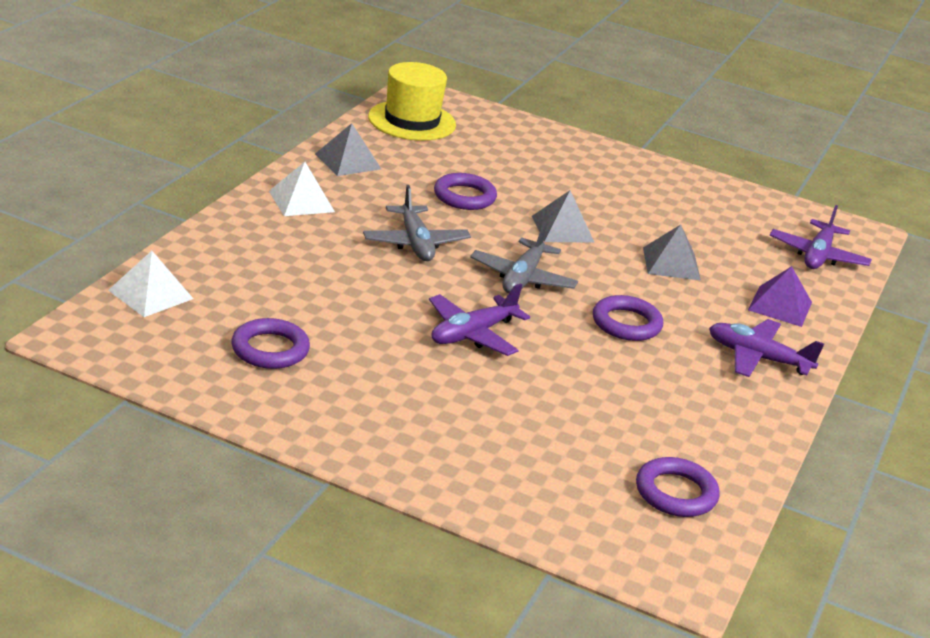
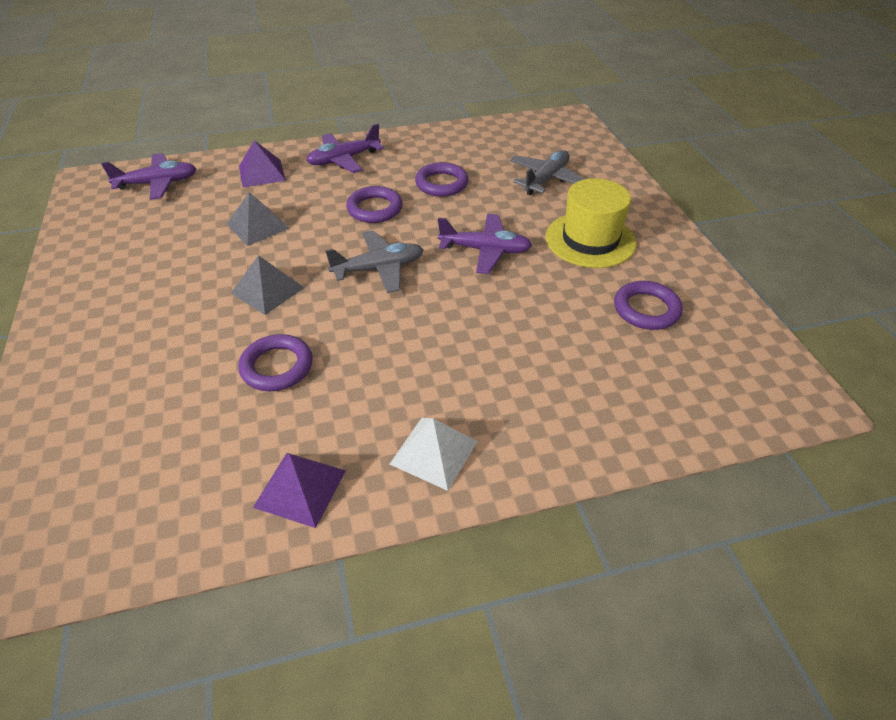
camera: 125 degrees left, 15 degrees up
(150, 294) = (702, 411): white pyramid -> none
(348, 161) = (300, 488): grey pyramid -> purple pyramid
(412, 121) = (115, 520): yellow hat -> yellow hat (590, 240)
(415, 243) = (405, 341): grey plane -> grey plane (546, 179)
(676, 493) = (514, 138): purple ring -> purple ring (441, 184)
(757, 358) = (344, 159): purple plane -> purple plane turned 75 degrees clockwise

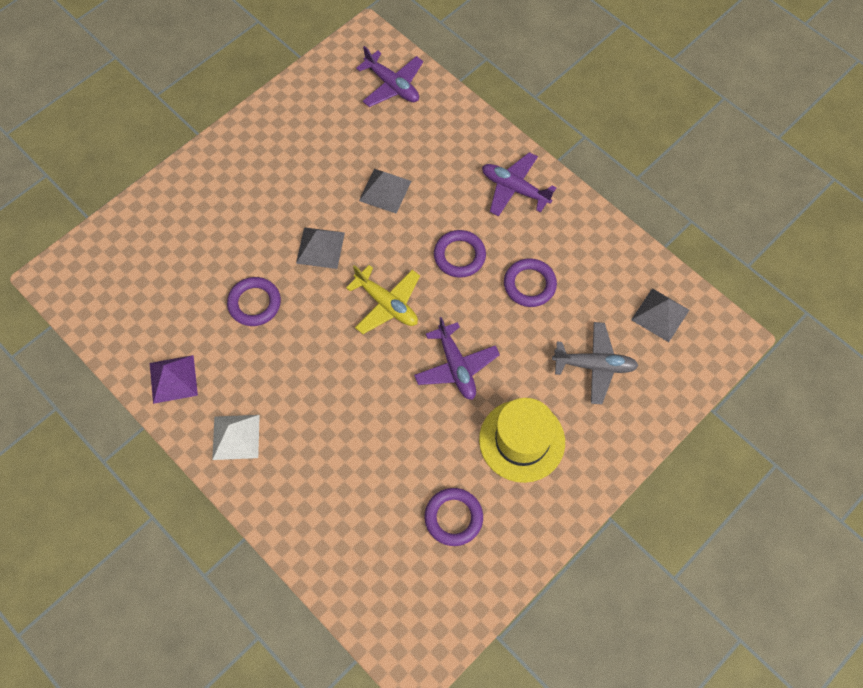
camera: 60 degrees right, 20 degrees up
(261, 173) = (453, 143): purple pyramid -> none
(379, 269) = (386, 304): grey plane -> yellow plane
(526, 137) = (660, 314): none -> grey pyramid

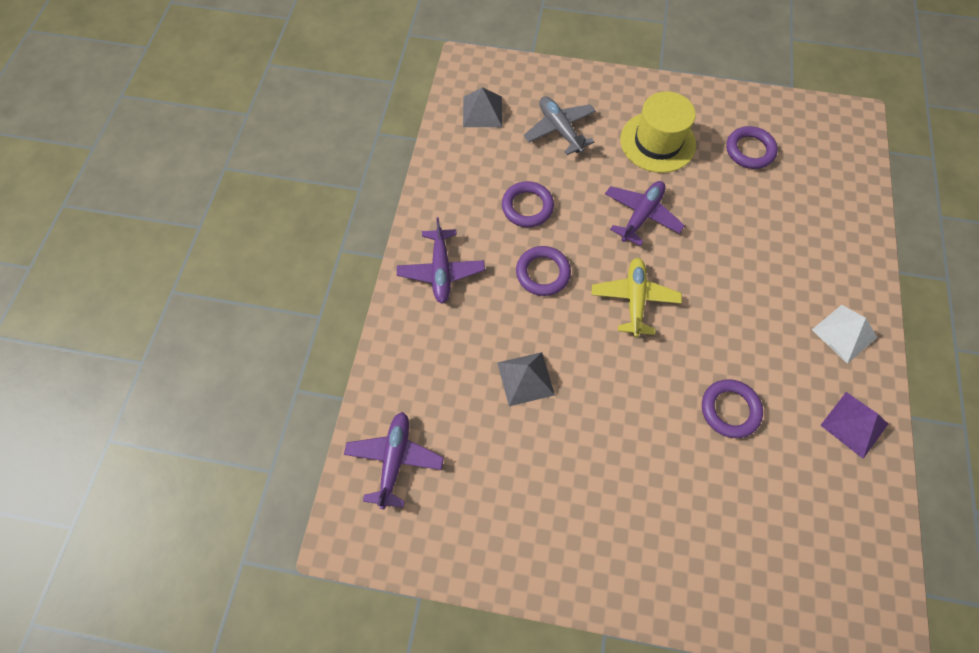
camera: 125 degrees left, 0 degrees up
(320, 247) = (629, 393): grey pyramid -> none

